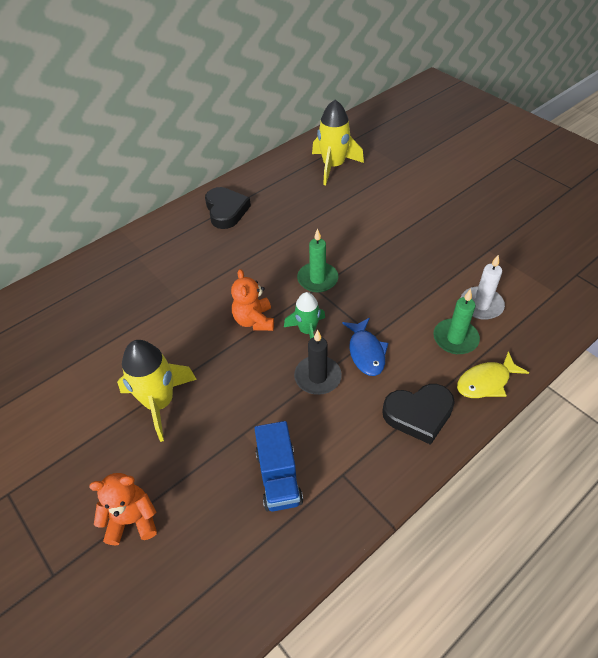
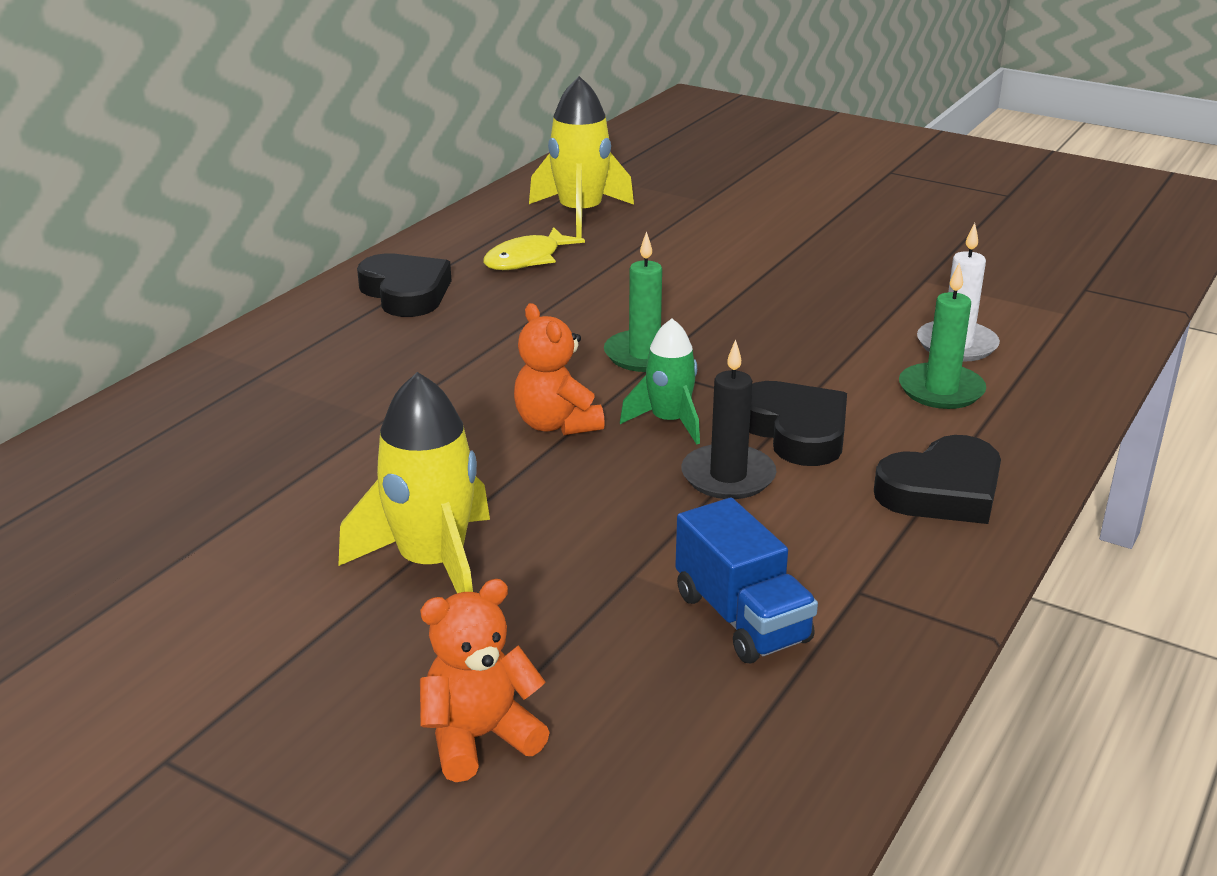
camera: 20 degrees left, 20 degrees down
(366, 352) = (796, 431): blue fish -> black heart
(486, 382) = (1028, 433): yellow fish -> yellow fish (527, 259)

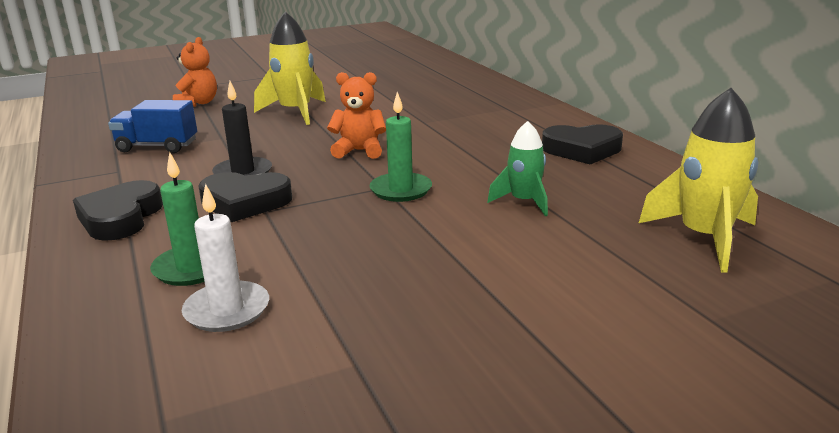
camera: 125 degrees right, 5 degrees down
(527, 259) = (608, 193): yellow fish -> none
(669, 422) = (315, 175): green rocket -> green rocket (523, 202)

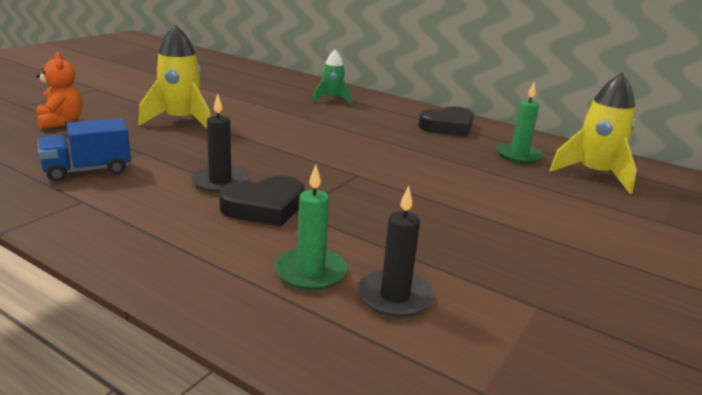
camera: 35 degrees left, 0 degrees up
(120, 217) = (165, 244): black heart -> none
(227, 310) = (394, 297): white candle -> black candle
(359, 151) = (293, 148): orange teddy bear -> none
(401, 190) = (374, 175): green candle -> green candle (518, 156)
(523, 202) = (467, 169): green rocket -> green rocket (332, 99)

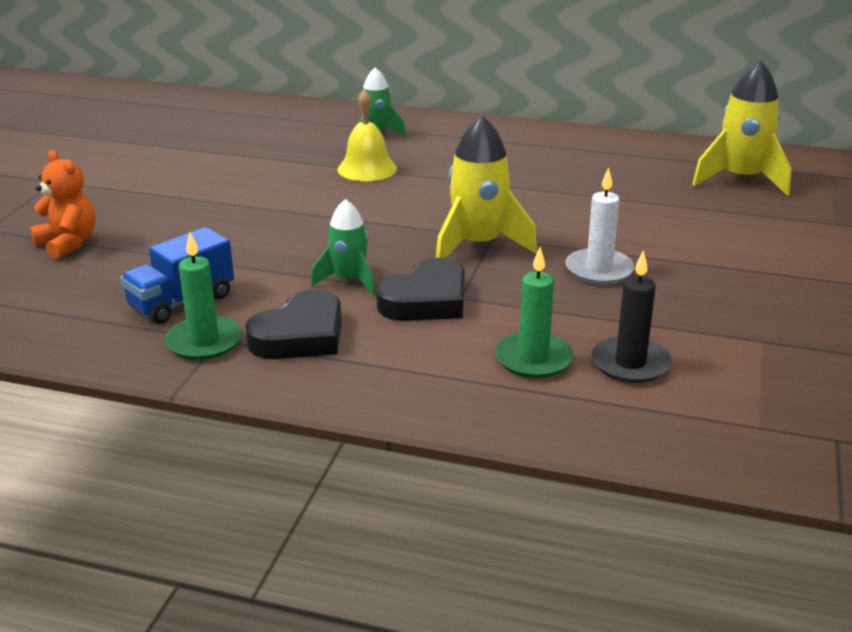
camera: 15 degrees left, 5 degrees up
(181, 121) = (219, 208): yellow rocket -> yellow rocket (478, 245)
(220, 182) = (349, 281): black candle -> green rocket
(305, 117) = (367, 169): none -> yellow bell
(425, 215) = (599, 270): none -> white candle
(448, 127) = (545, 147): black heart -> black heart (300, 335)
(518, 156) = (649, 171): green candle -> green candle (204, 342)

